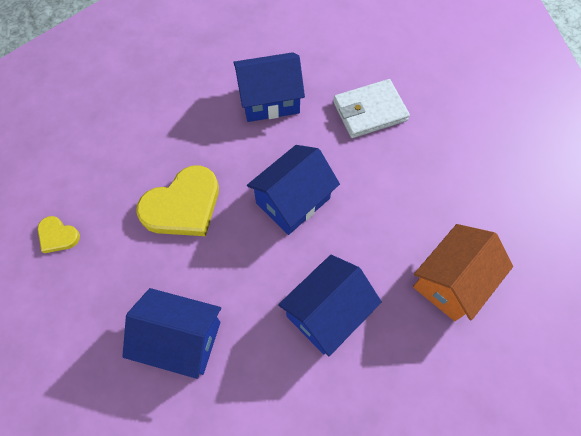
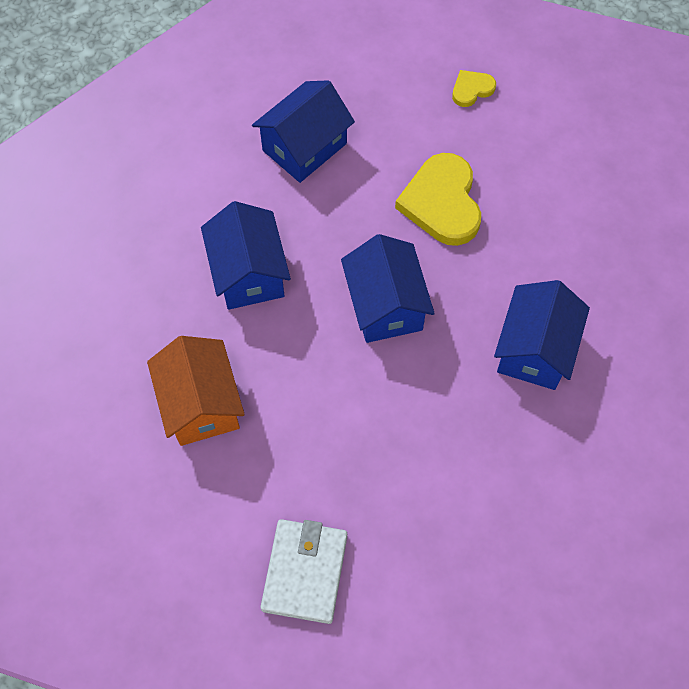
camera: 120 degrees right, 0 degrees up
(370, 111) = (455, 453): white wallet -> white wallet (304, 572)

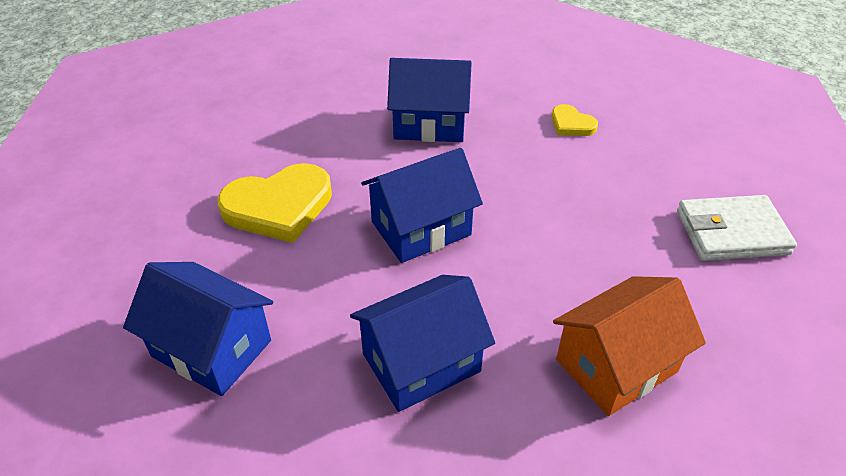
camera: 105 degrees left, 20 degrees down
(471, 89) = (115, 207): yellow heart -> yellow heart (571, 124)

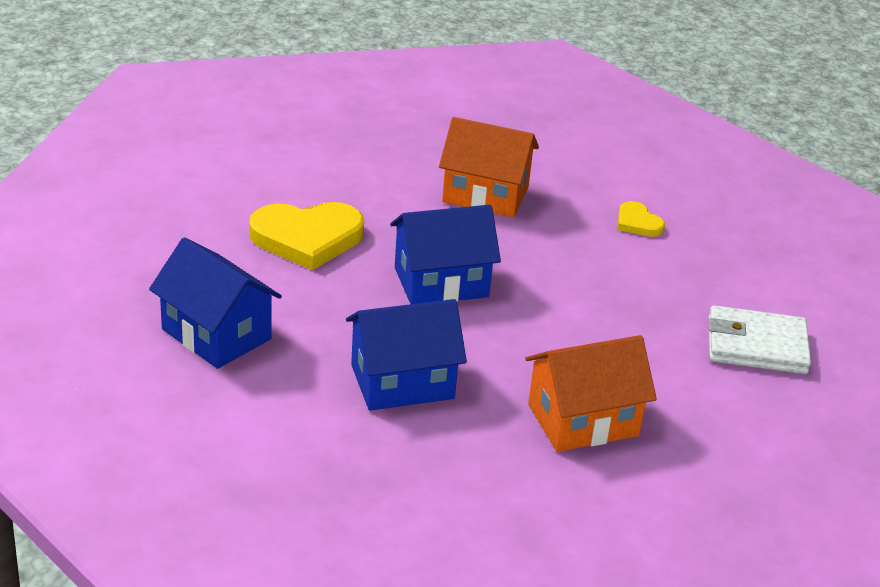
camera: 10 degrees right, 10 degrees down
(429, 123) = (485, 195): blue house -> orange house

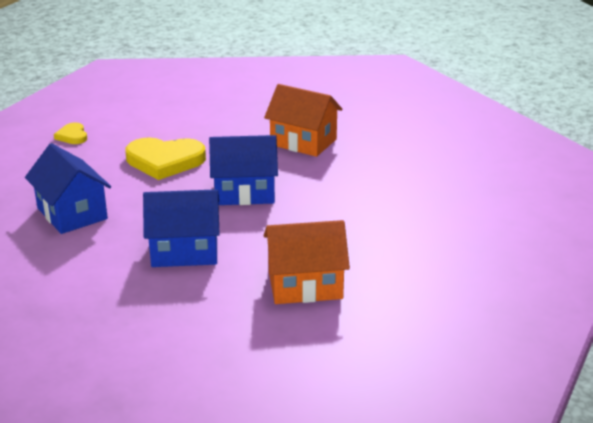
camera: 15 degrees right, 5 degrees down
(637, 223) = (407, 164): yellow heart -> yellow heart (72, 136)
(756, 346) = (463, 247): white wallet -> none

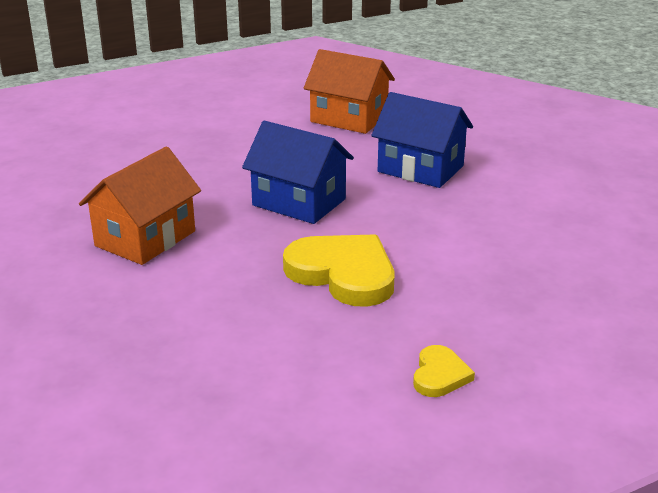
camera: 145 degrees left, 0 degrees up
(72, 213) = (511, 242): blue house -> none
(303, 142) = (145, 238): orange house -> orange house turned 60 degrees clockwise

